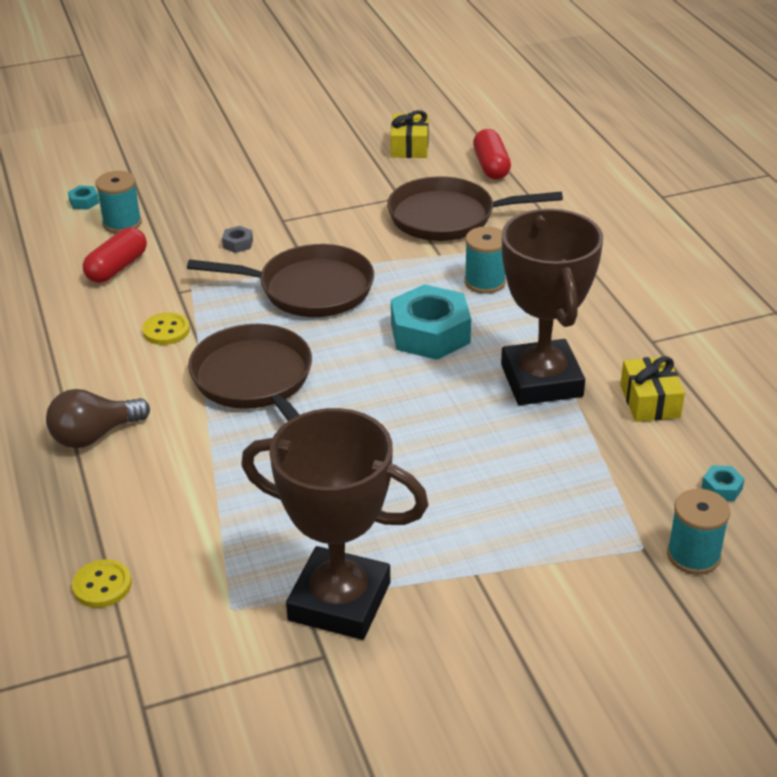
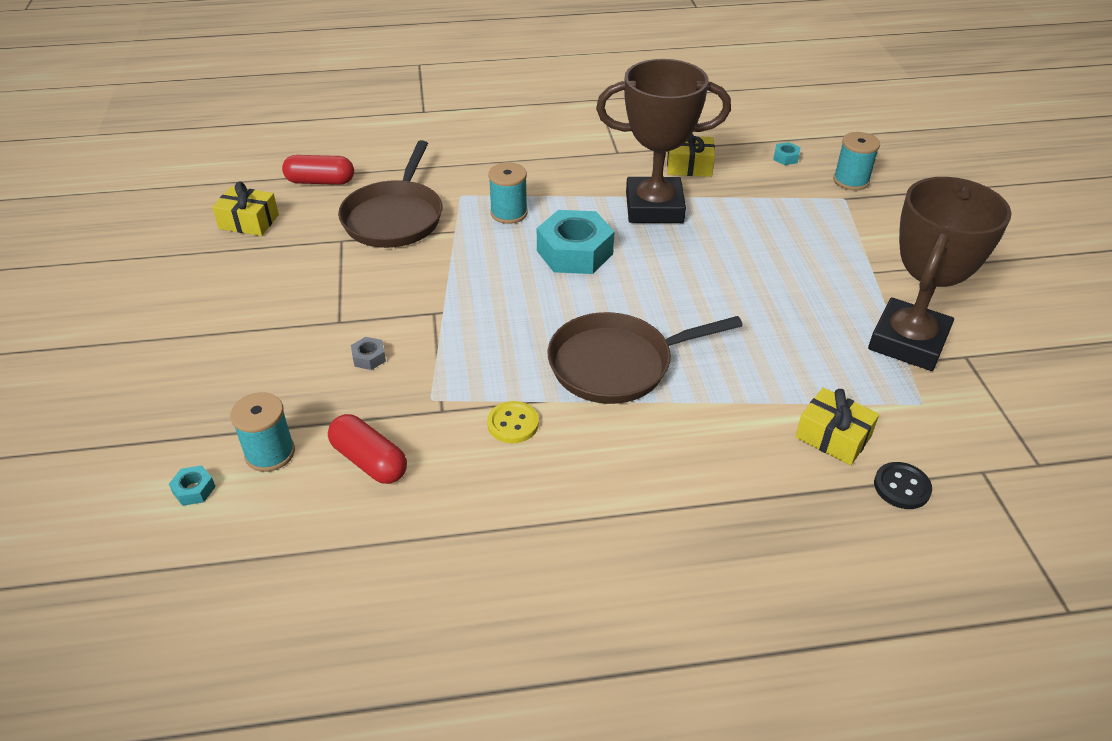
camera: 80 degrees left, 5 degrees up
(94, 435) = (683, 488): brown light bulb -> none
(102, 585) = (901, 487): yellow button -> black button
(169, 534) = (833, 437): none -> yellow gift
(309, 289) = (477, 315): brown pan -> none

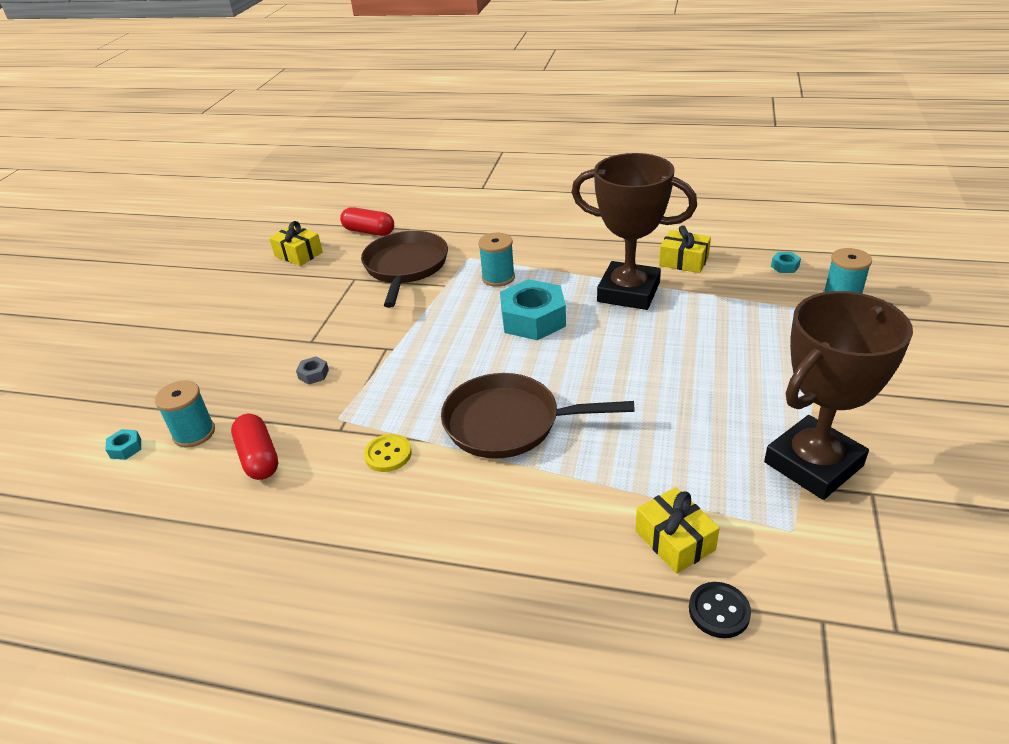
camera: 25 degrees right, 5 degrees down
(394, 217) = (405, 267): brown pan -> brown pan turned 150 degrees clockwise

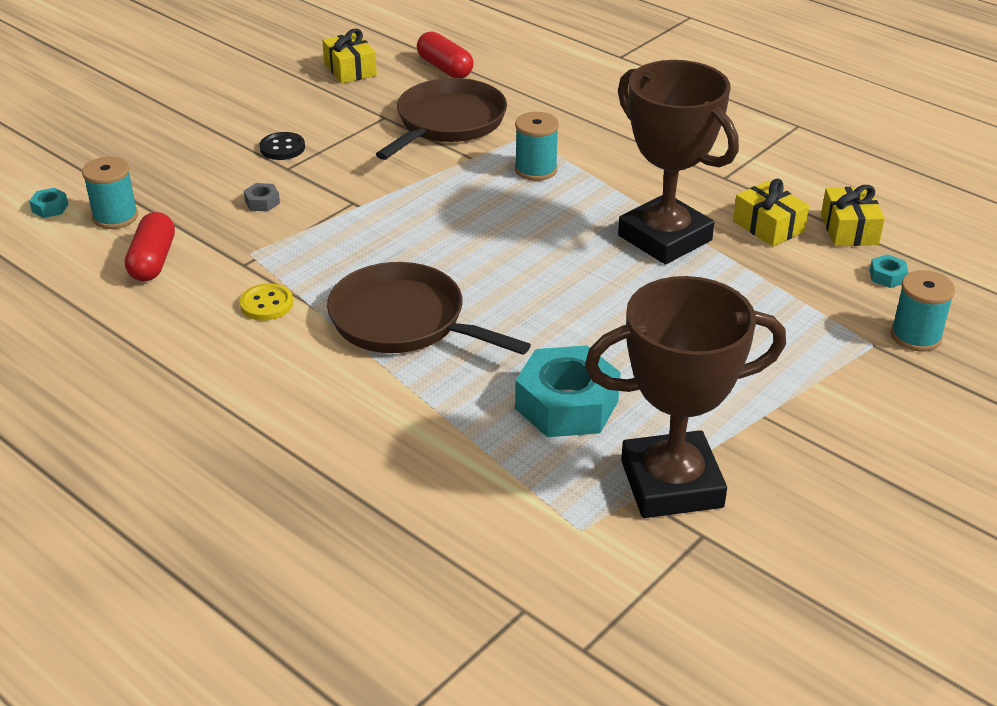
camera: 25 degrees right, 0 degrees up
(533, 319) = (529, 228): turquoise nut -> turquoise nut (566, 404)
(674, 540) = (456, 487): yellow gift -> yellow gift (849, 229)
(719, 611) = (435, 559): black button -> black button (282, 148)

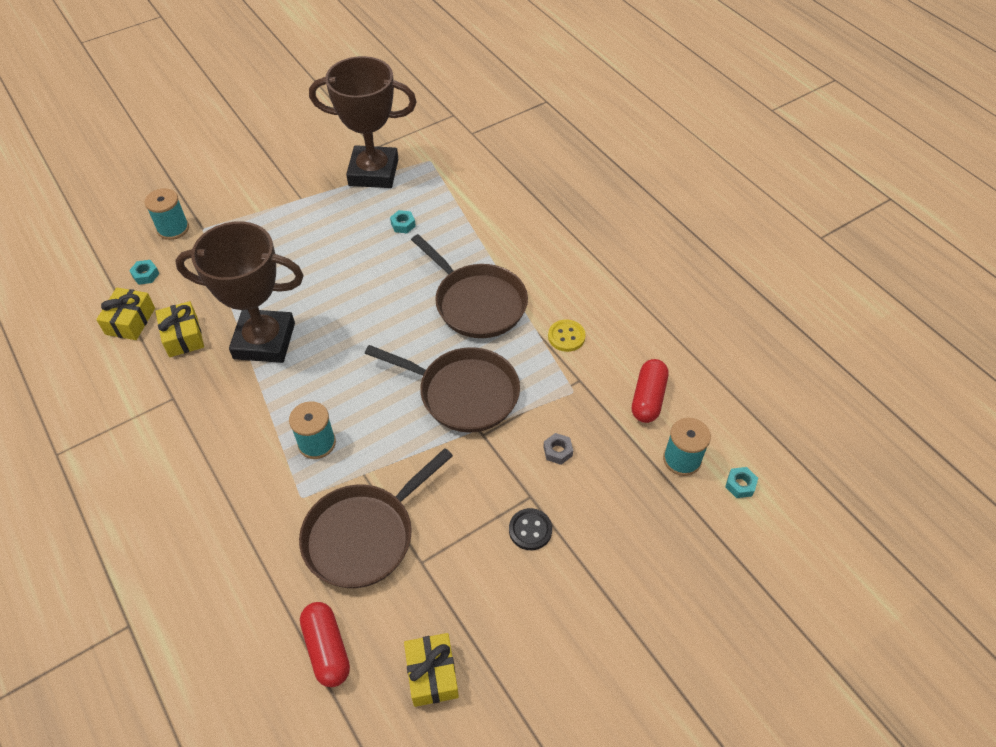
camera: 165 degrees left, 15 degrees up
(388, 231) = (463, 393): none -> brown pan
(566, 404) = (403, 225): turquoise nut -> turquoise nut, size x0.41
(664, 238) = (264, 341): brown trophy -> brown trophy turned 60 degrees counterclockwise

